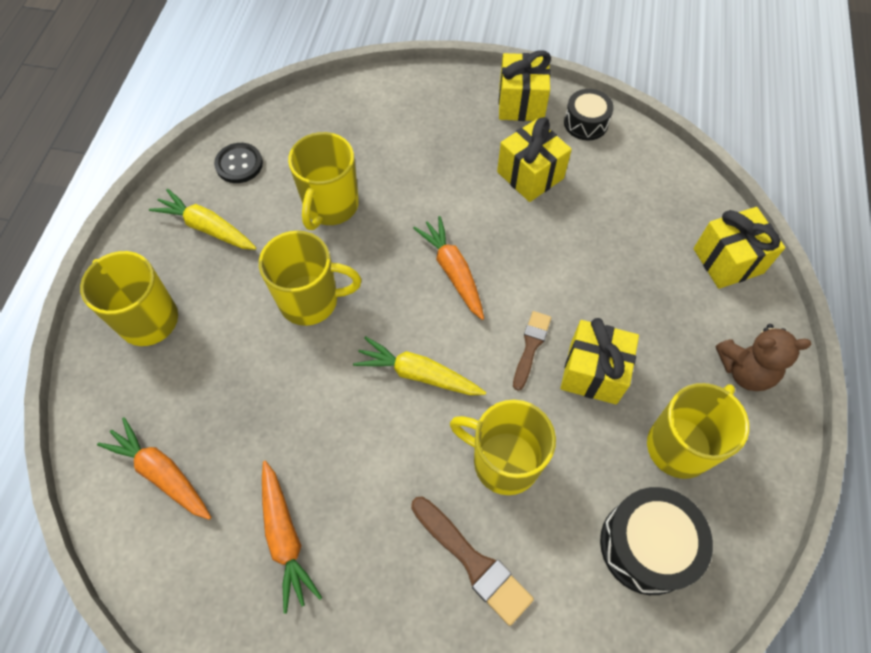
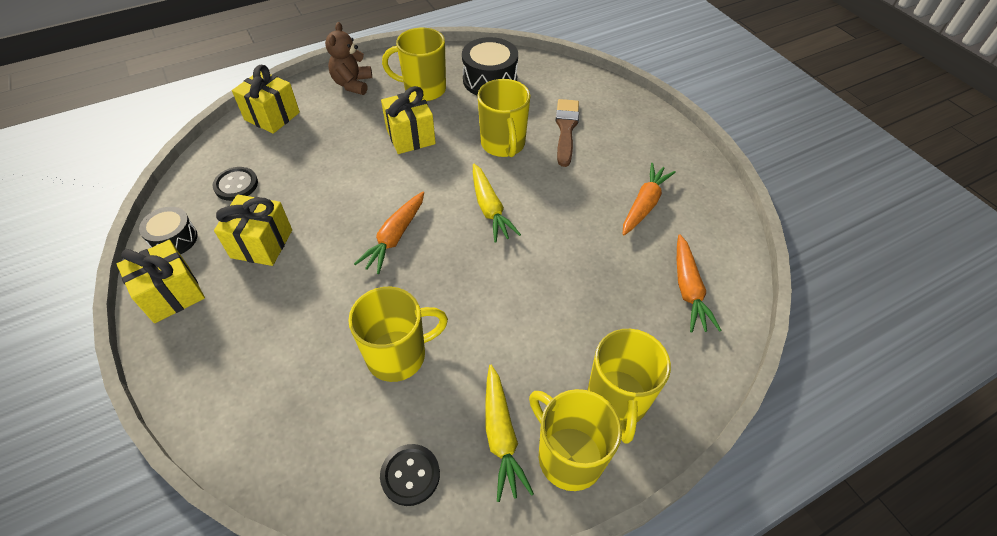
camera: 130 degrees left, 10 degrees down
(311, 301) = (495, 302): yellow mug -> yellow mug (568, 456)
(531, 346) = (418, 169): brown brush -> none
(628, 187) = (236, 185): none -> black button
(745, 370) = (352, 84): brown teddy bear -> brown teddy bear turned 135 degrees counterclockwise

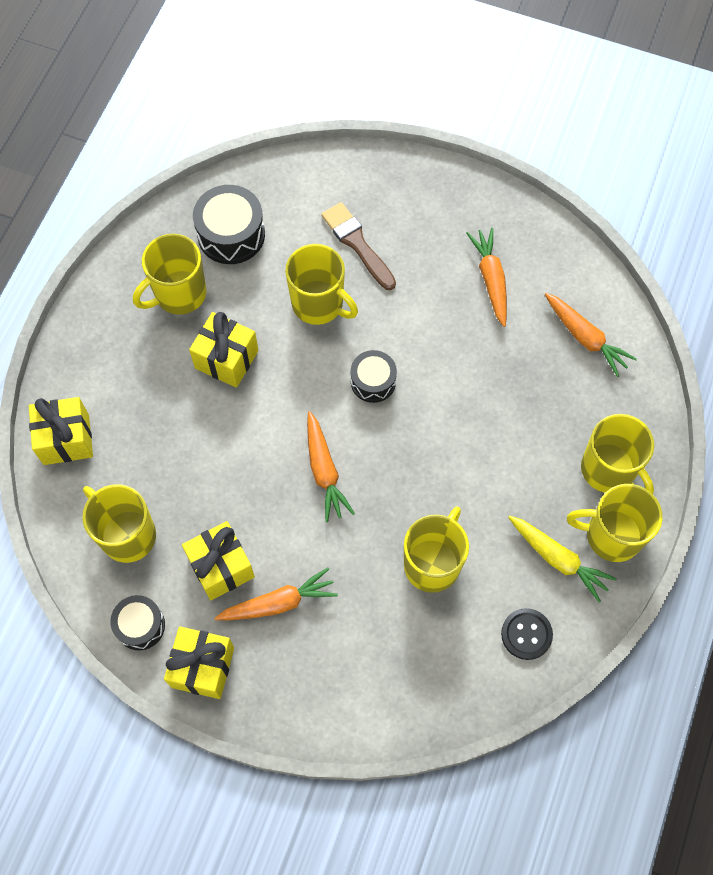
camera: 40 degrees left, 15 degrees up
(236, 185) = (127, 535): black button -> yellow mug
(266, 294) = (278, 603): none -> orange carrot
(352, 84) = (101, 341): brown teddy bear -> none
(489, 208) = (373, 381): yellow carrot -> black drum

